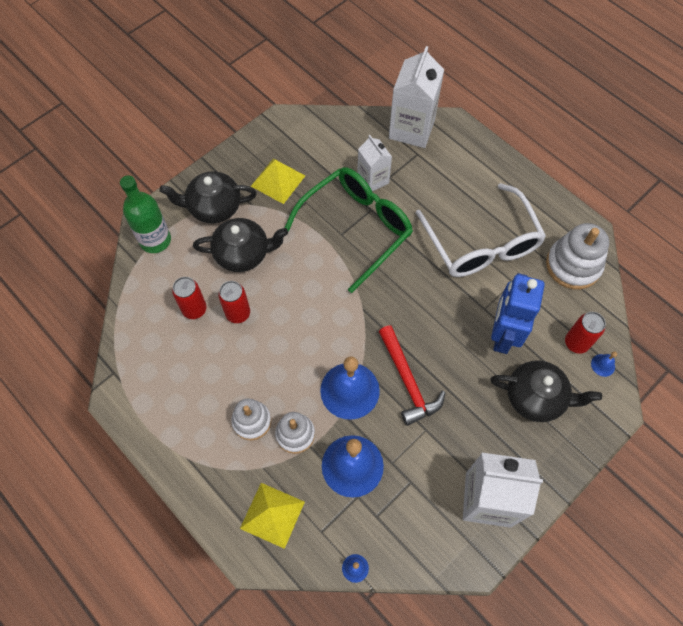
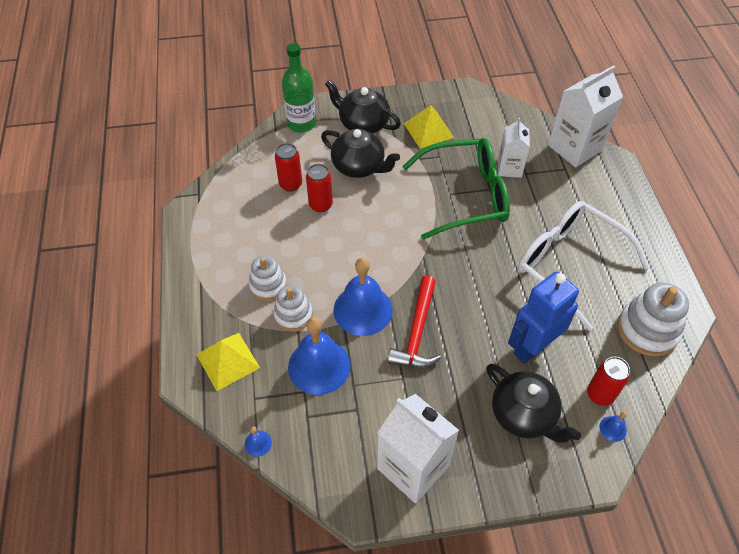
camera: 35 degrees right, 10 degrees down
(481, 243) = (570, 265): white glasses -> white glasses turned 120 degrees clockwise

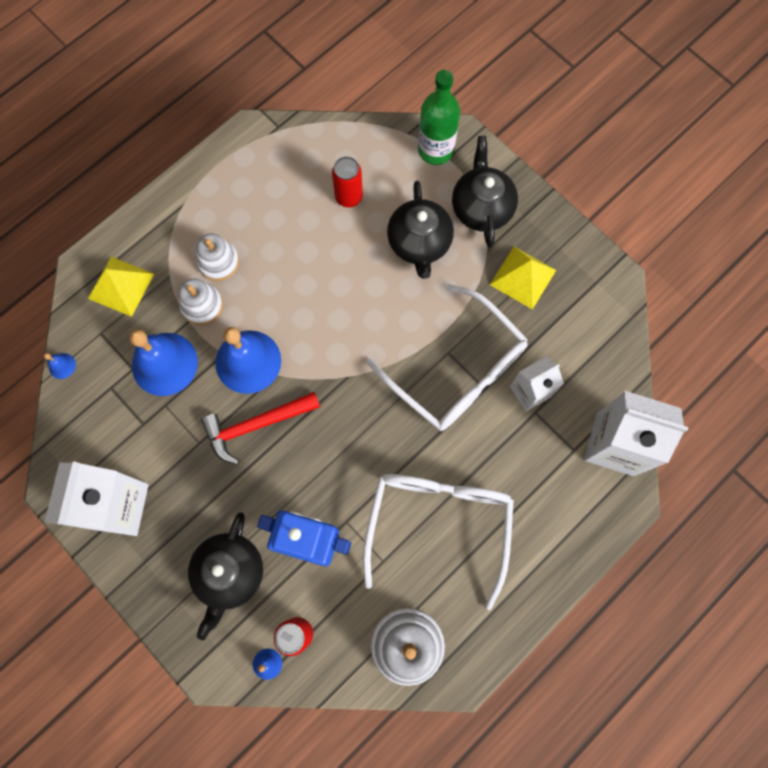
camera: 55 degrees right, 20 degrees up
(320, 205) = (343, 242): red can -> none
(465, 196) = (456, 369): green glasses -> white glasses

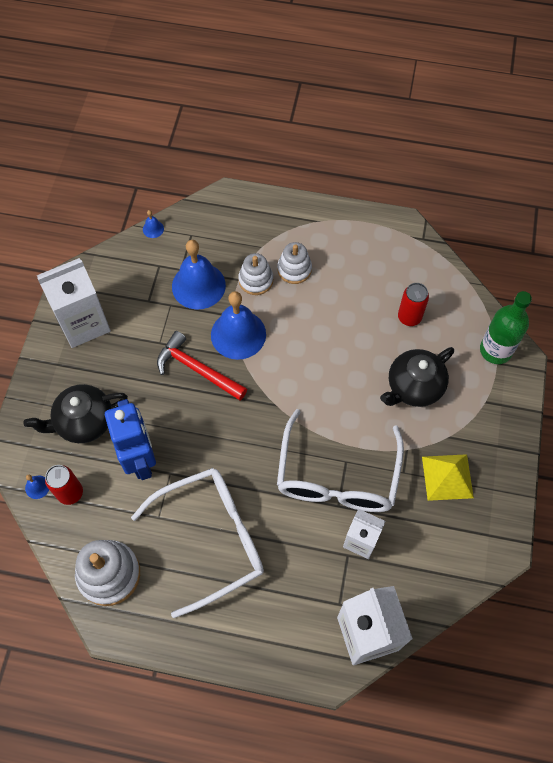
camera: 55 degrees right, 10 degrees down
(121, 286) = (232, 224): yellow pyramid -> none
(481, 207) = (478, 411): black teapot -> none

